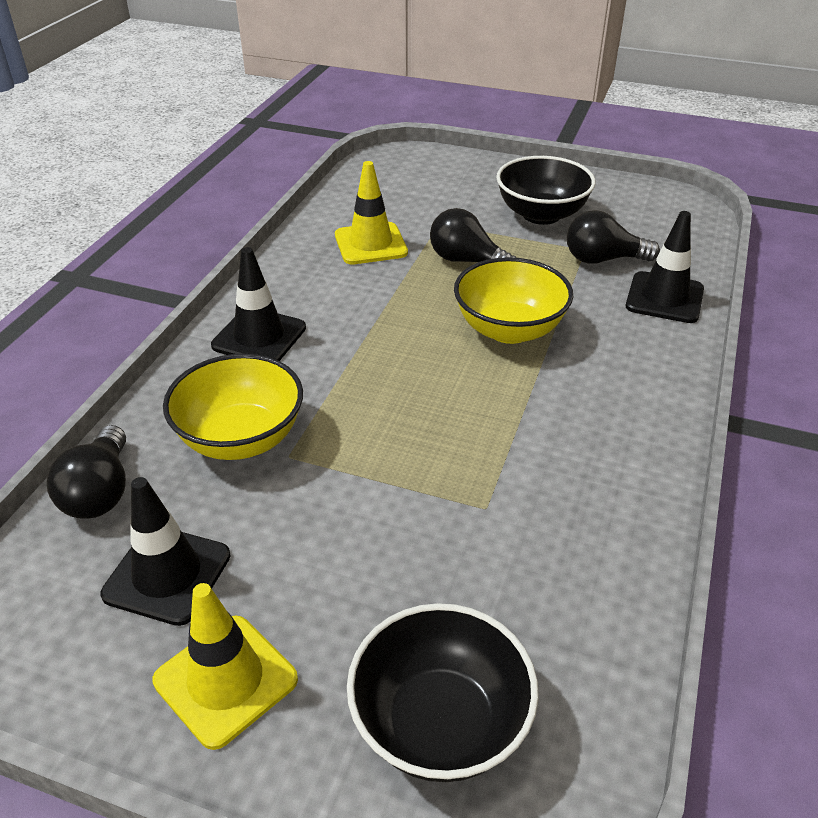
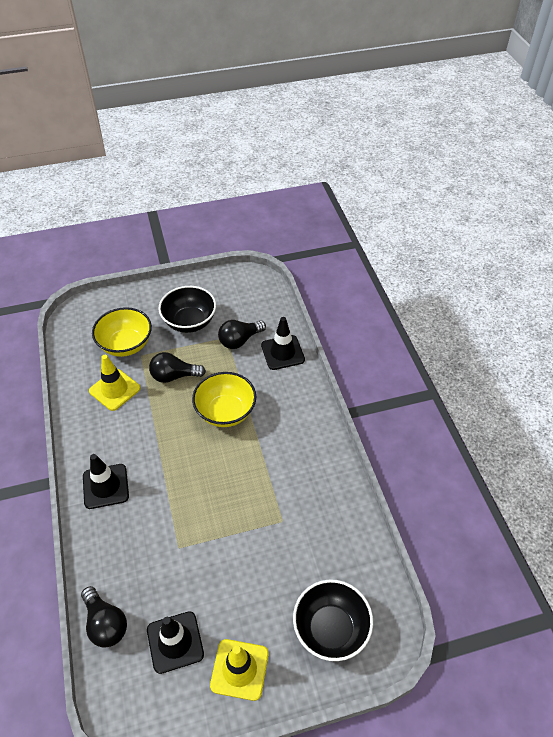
camera: 35 degrees left, 10 degrees up
(241, 438) = (148, 552): yellow bowl -> yellow bowl (126, 345)

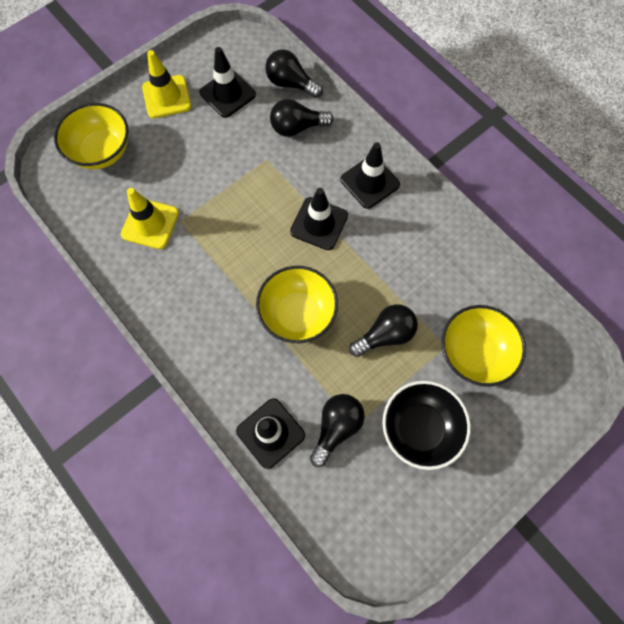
camera: 155 degrees right, 20 degrees up
(115, 389) = (440, 286): yellow traffic cone -> yellow traffic cone (150, 224)
(131, 568) = (297, 127): none -> black light bulb
(169, 469) = (319, 223): none -> black traffic cone
(330, 629) = (102, 151): black bowl -> yellow bowl

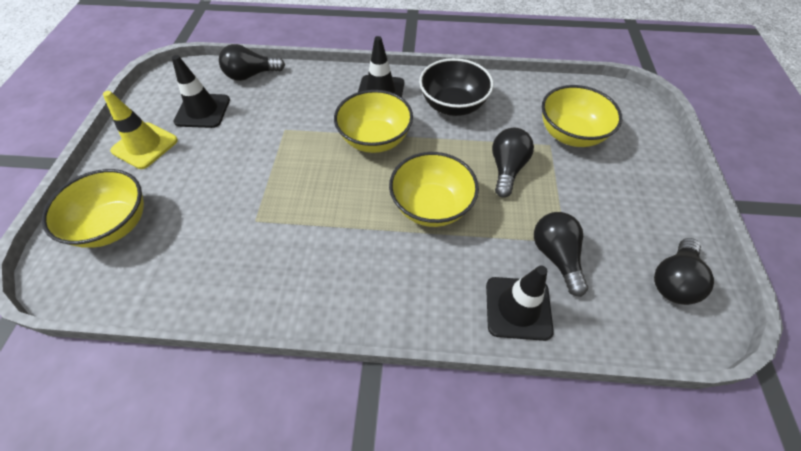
camera: 45 degrees left, 15 degrees down
(150, 224) = (227, 243): yellow traffic cone -> none
(297, 127) = (287, 96): black light bulb -> black light bulb (673, 280)
(319, 223) = (375, 139): black traffic cone -> yellow bowl
(419, 428) = (603, 205): black bowl -> black bowl (453, 105)

